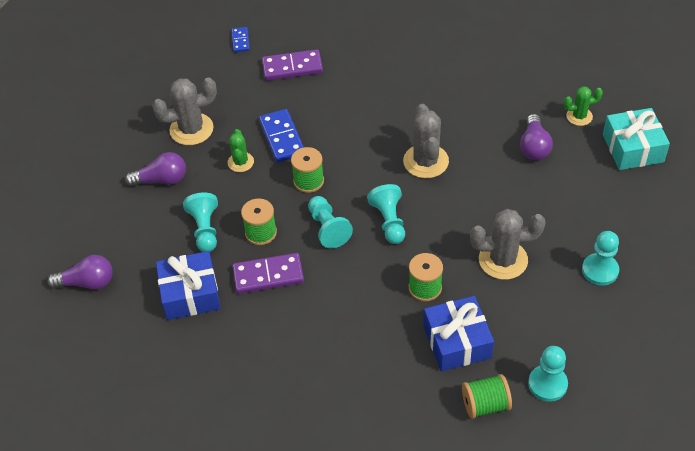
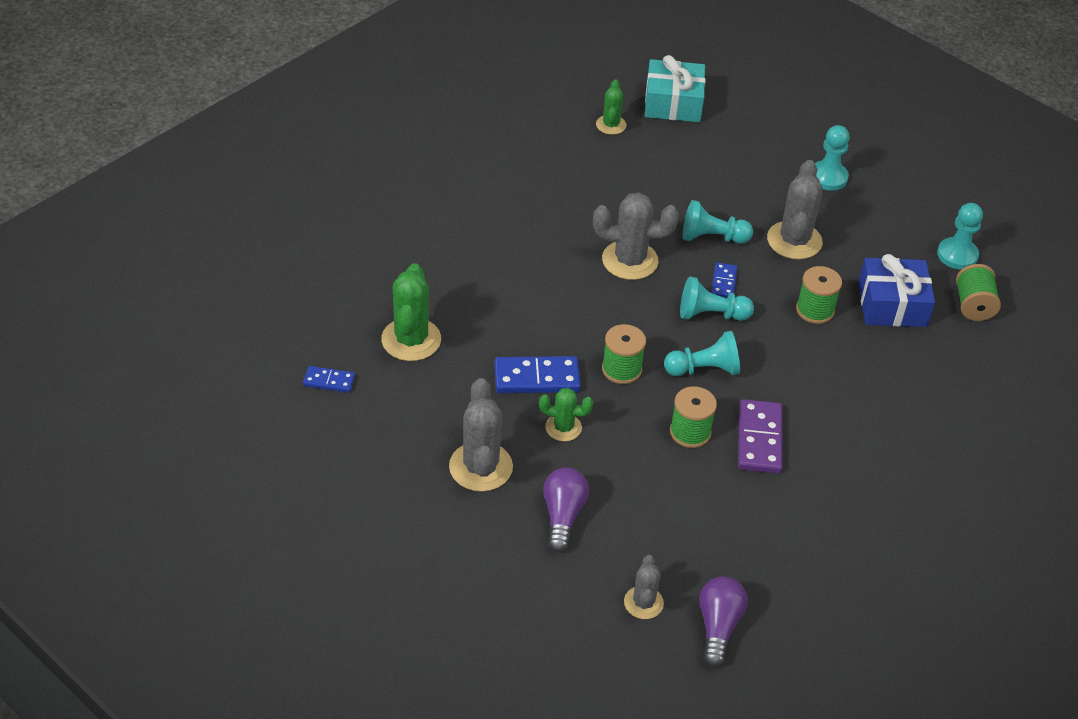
camera: 80 degrees left, 5 degrees down
(98, 238) = (643, 603): none -> grey cactus
(190, 294) = (767, 519): blue gift -> none
(205, 229) = (667, 486): turquoise pawn -> turquoise pawn (712, 237)
(292, 67) = (411, 340): purple domino -> green cactus
(429, 223) = (724, 282): none -> blue domino
(534, 146) = (642, 171): purple light bulb -> none

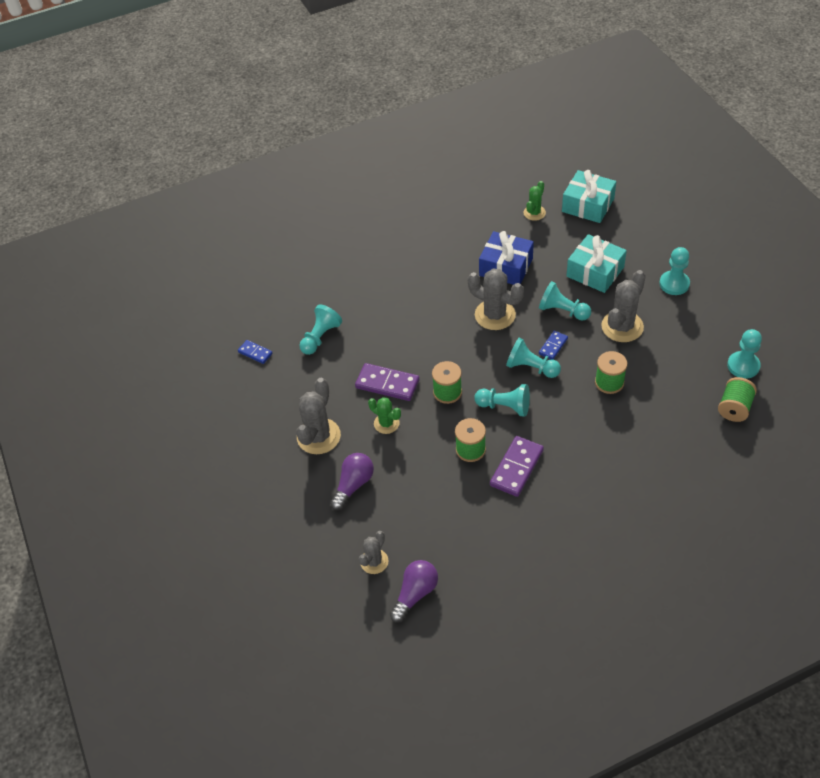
camera: 30 degrees right, 5 degrees up
(411, 340) = (320, 337): green cactus -> turquoise pawn
(537, 378) = (387, 384): blue domino -> purple domino
(726, 182) = (595, 272): none -> turquoise gift
(892, 305) = (670, 392): blue gift -> blue gift (506, 267)

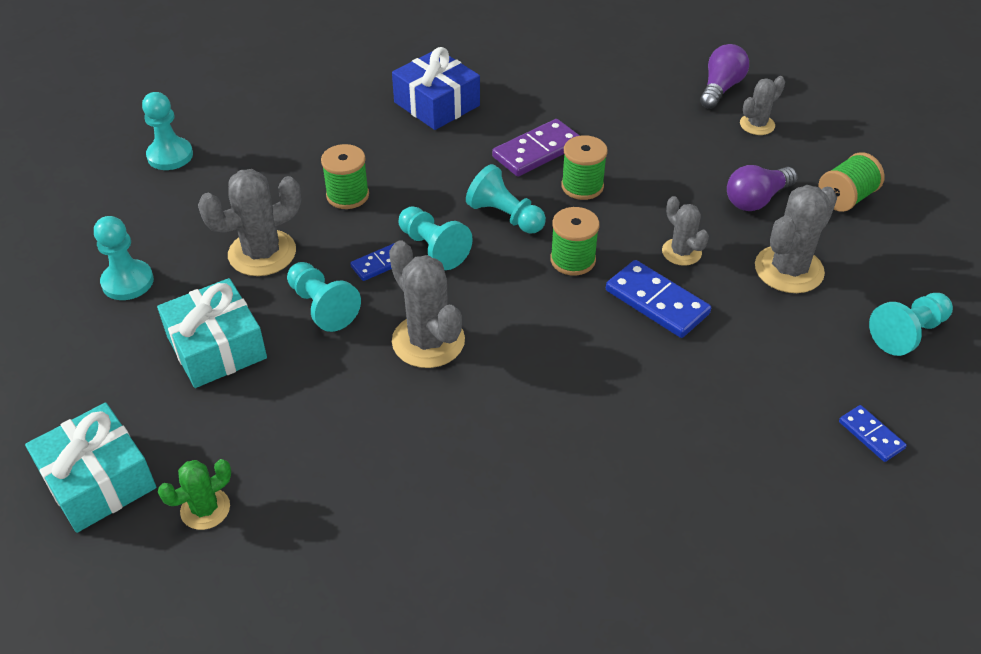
camera: 160 degrees left, 5 degrees down
(320, 337) = (742, 418): turquoise pawn -> turquoise pawn (908, 333)
(386, 423) = (681, 252): green cactus -> grey cactus
(387, 384) = (656, 302): purple domino -> blue domino
(415, 594) = (720, 88): purple light bulb -> purple light bulb turned 150 degrees clockwise
(506, 267) = (347, 417): blue gift -> blue gift (437, 104)
(734, 408) = (233, 122): green spool -> green spool (845, 198)

